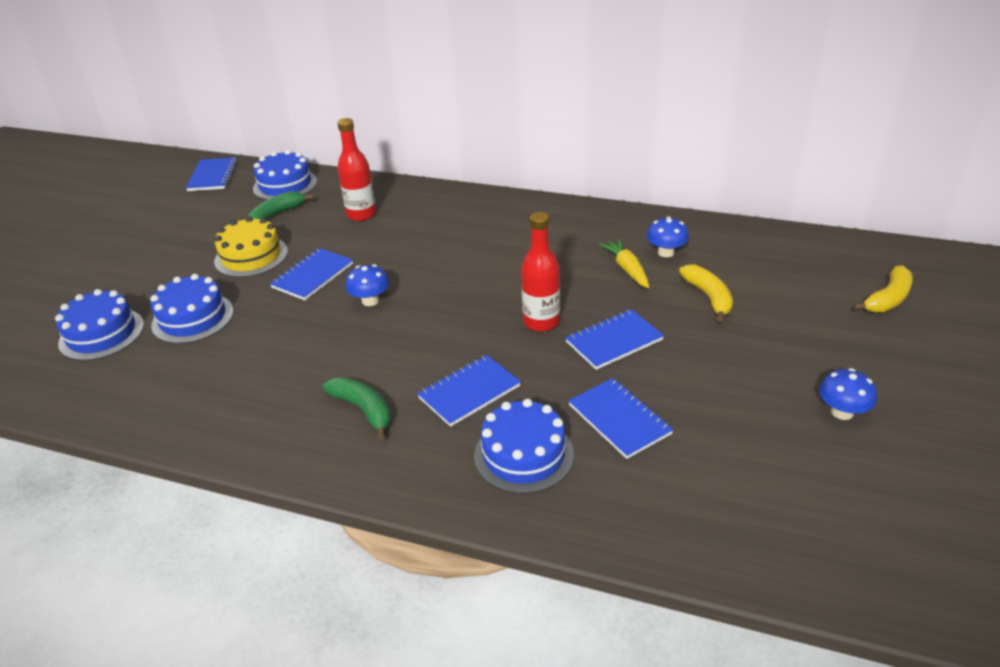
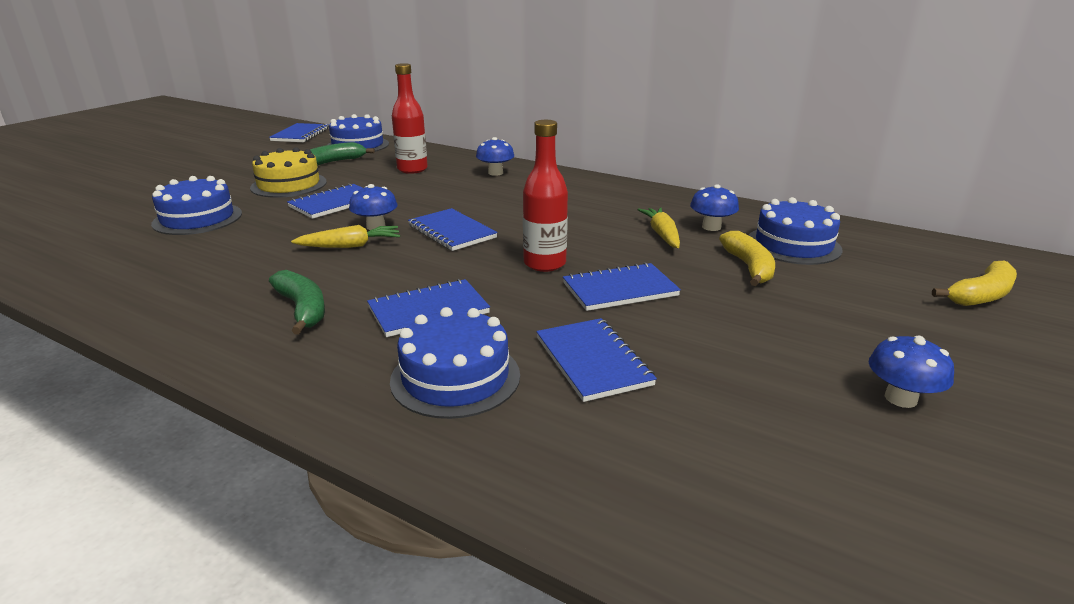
camera: 10 degrees right, 10 degrees down
(101, 334) = (106, 219): blue cake -> blue cake (793, 245)
(361, 329) = (350, 246): none -> yellow carrot
(443, 296) = (452, 232): none -> blue notebook
(445, 207) = (495, 173): none -> blue mushroom

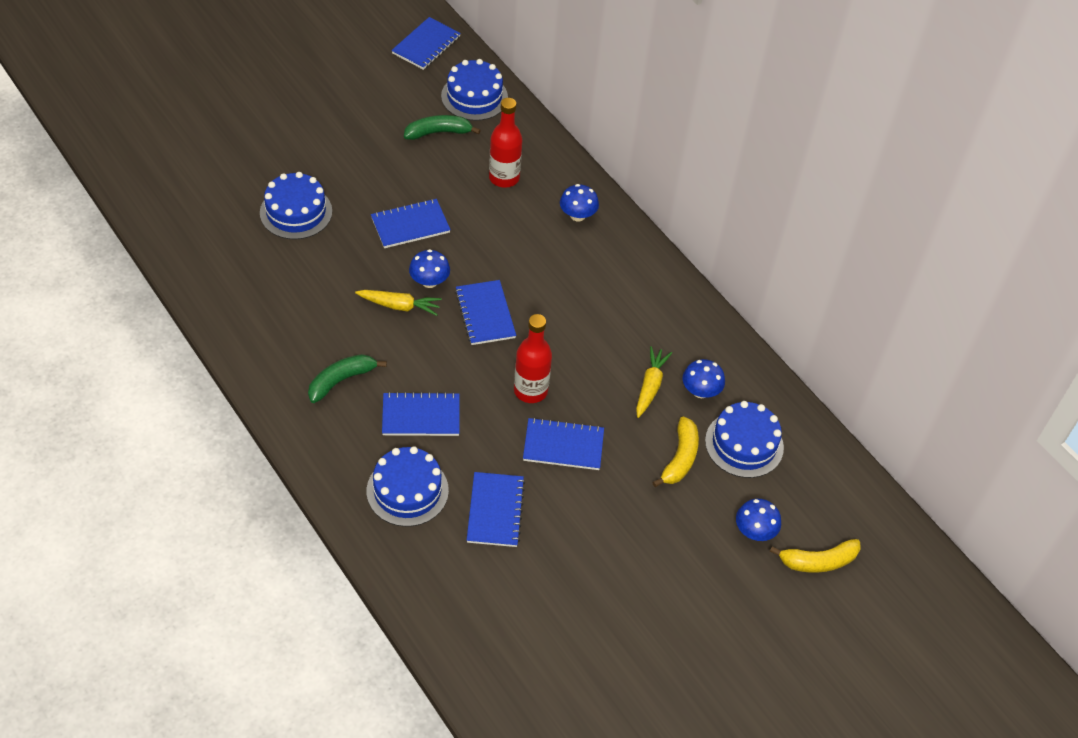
camera: 20 degrees right, 25 degrees up
(289, 185) = (383, 171): yellow cake -> none
(302, 309) = (341, 380): green banana -> green banana turned 120 degrees counterclockwise
(900, 398) = (650, 618): blue mushroom -> blue mushroom (754, 531)

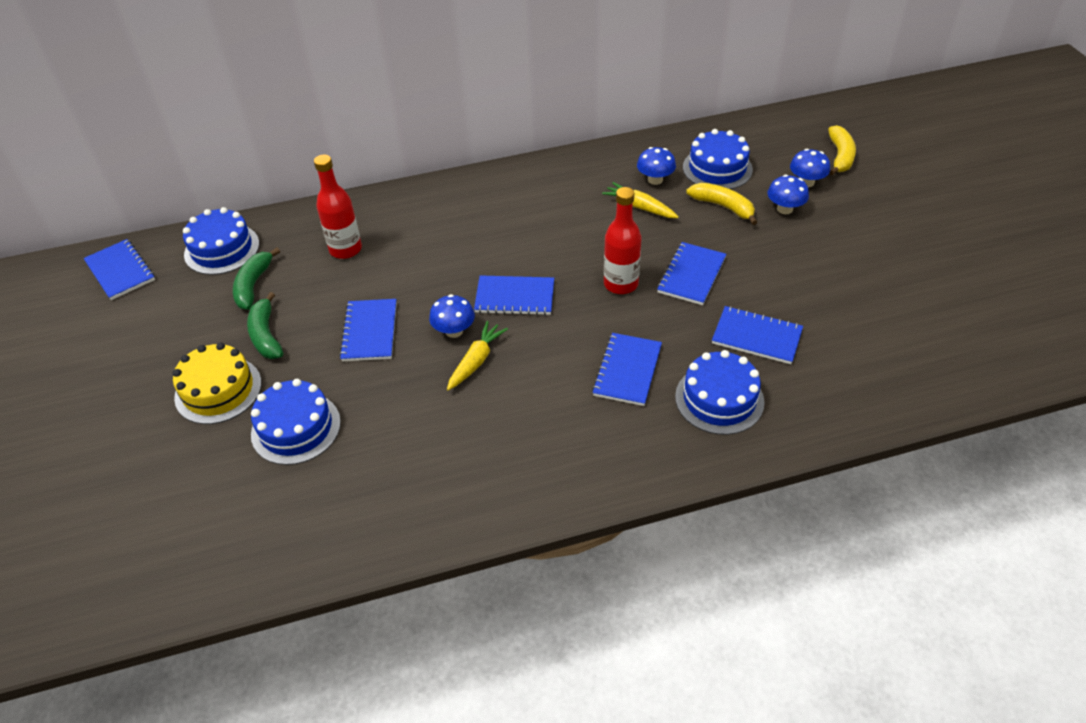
camera: 65 degrees left, 5 degrees down
(320, 153) = (218, 390): none -> yellow cake
(341, 380) = (559, 429): green banana -> green banana (266, 335)
(577, 215) = (422, 210): blue mushroom -> blue mushroom (784, 209)

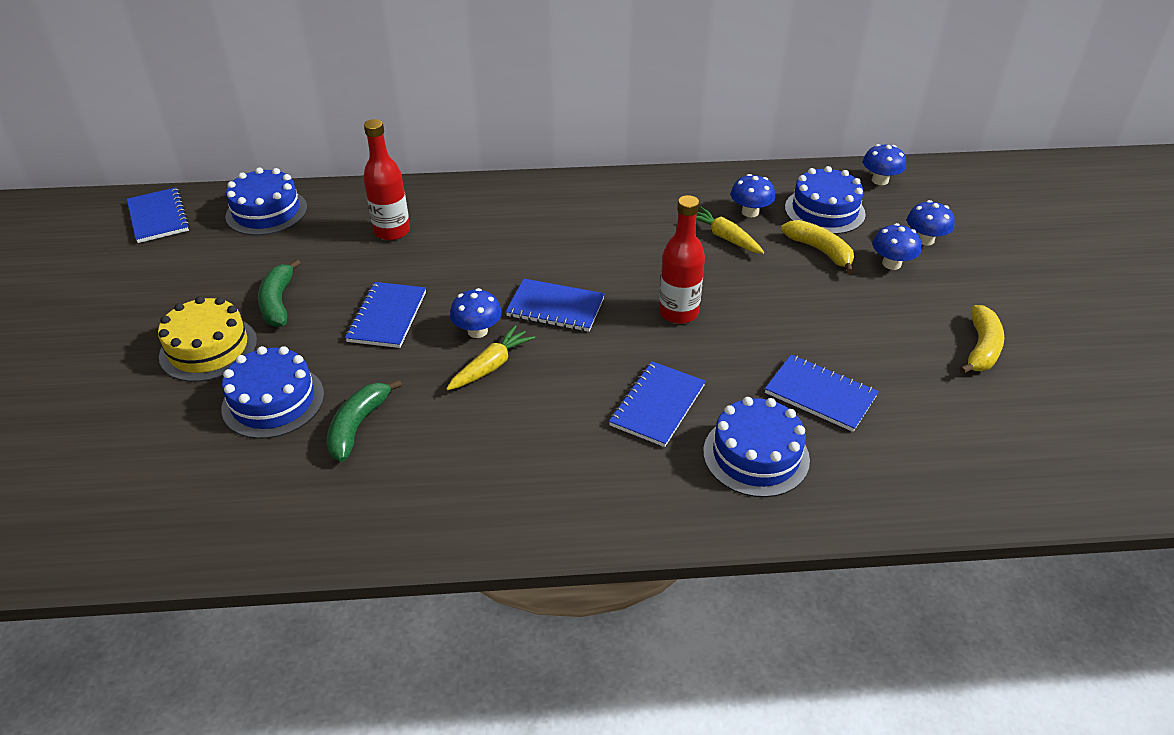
camera: 10 degrees right, 5 degrees down
(253, 285) = (284, 252): green banana -> green banana (358, 426)
(691, 275) = (762, 316): blue notebook -> none
(756, 132) = (880, 180): none -> blue mushroom
(840, 156) = (972, 219): yellow banana -> yellow banana (981, 348)

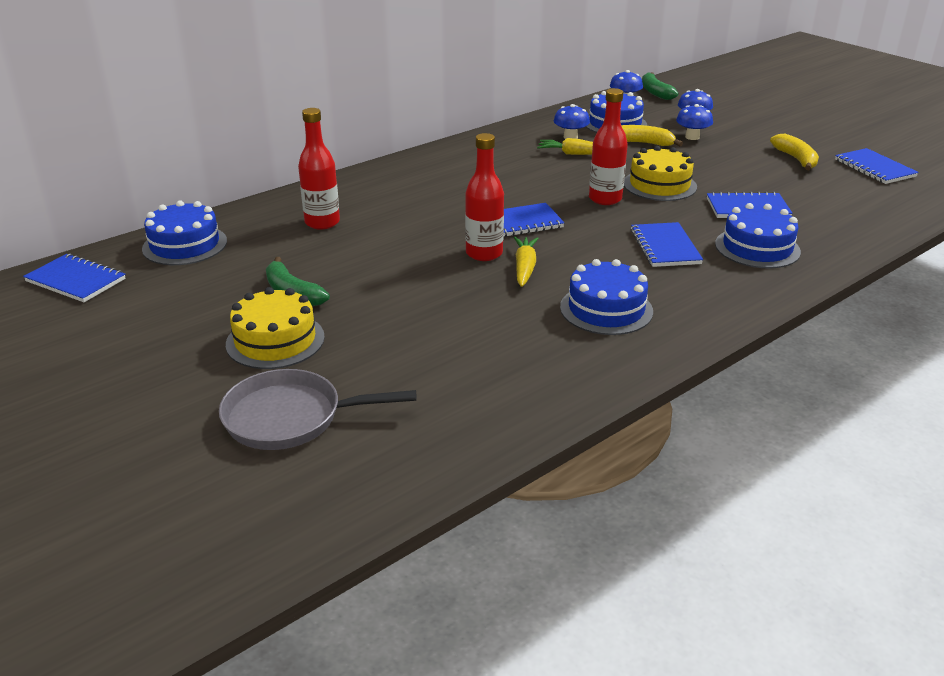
camera: 35 degrees left, 10 degrees down
(127, 435) = (291, 417): none -> grey pan
(273, 401) = (388, 348): blue cake -> blue cake (606, 309)
(358, 426) = (480, 334): green banana -> green banana (655, 92)
(387, 317) = (401, 269): blue notebook -> blue notebook (874, 168)
(477, 331) = (484, 253): blue mushroom -> red bottle
(762, 318) = (659, 185): none -> yellow cake

